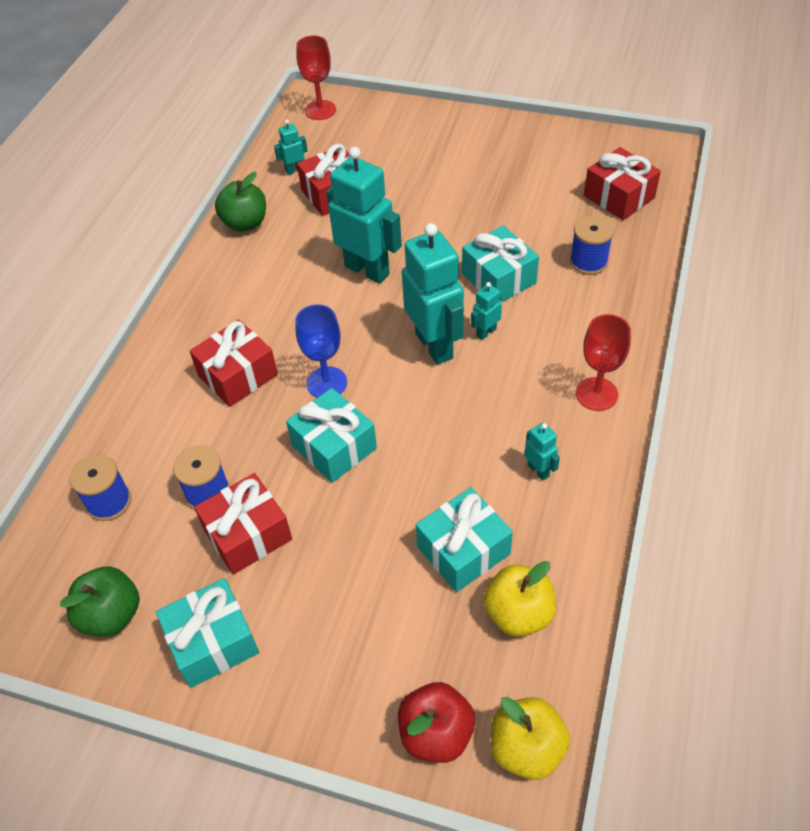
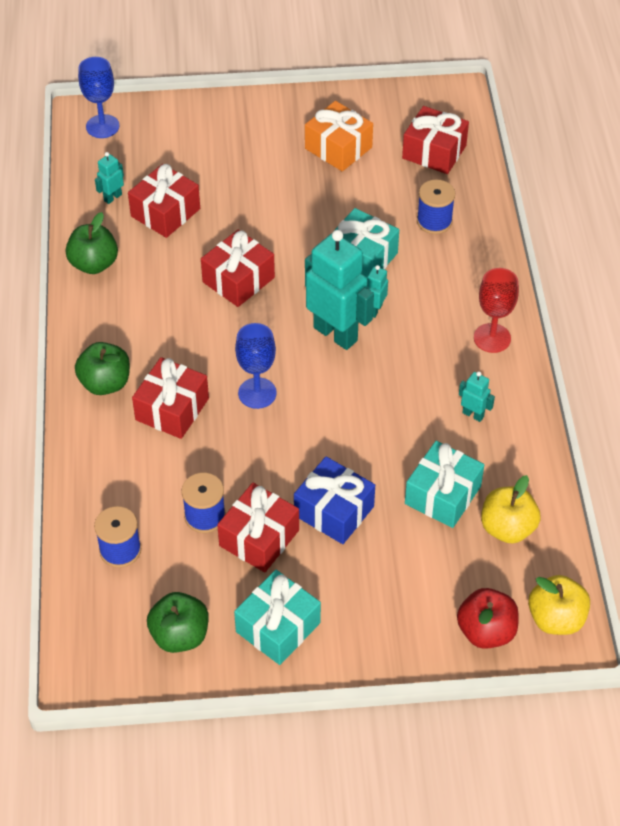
camera: 25 degrees left, 0 degrees up
(192, 333) = (105, 383): none -> green apple
(320, 110) = (102, 126): red goblet -> blue goblet
(334, 447) = (293, 445): turquoise gift -> none
(339, 530) = (334, 511): none -> blue gift
(367, 270) = (238, 280): turquoise robot -> red gift
(525, 173) = (338, 148): none -> orange gift

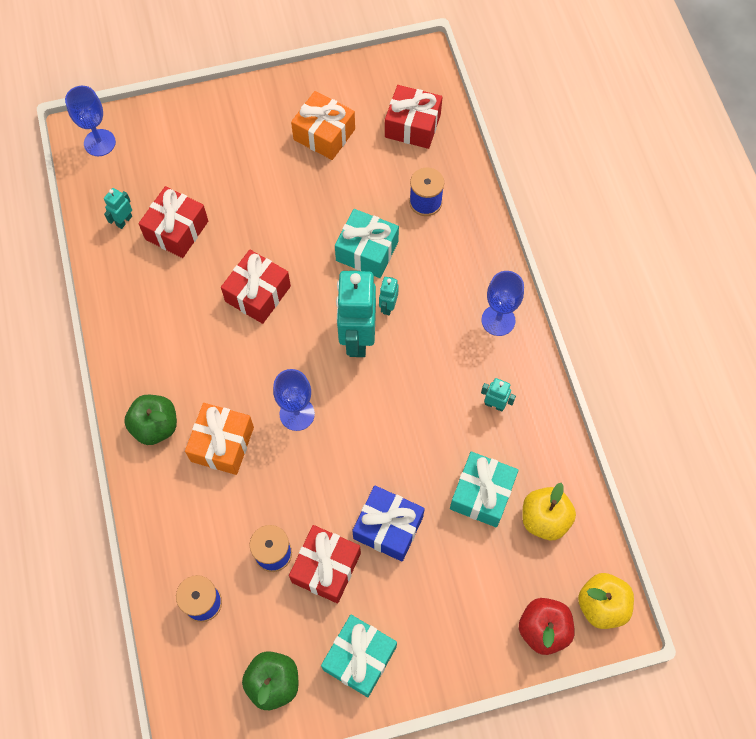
camera: 10 degrees left, 15 degrees up
(94, 264) = (120, 297): green apple -> none
(172, 409) = (222, 444): red gift -> orange gift
(336, 334) = (357, 338): turquoise robot -> turquoise robot turned 120 degrees counterclockwise
(492, 338) = (498, 320): red goblet -> blue goblet

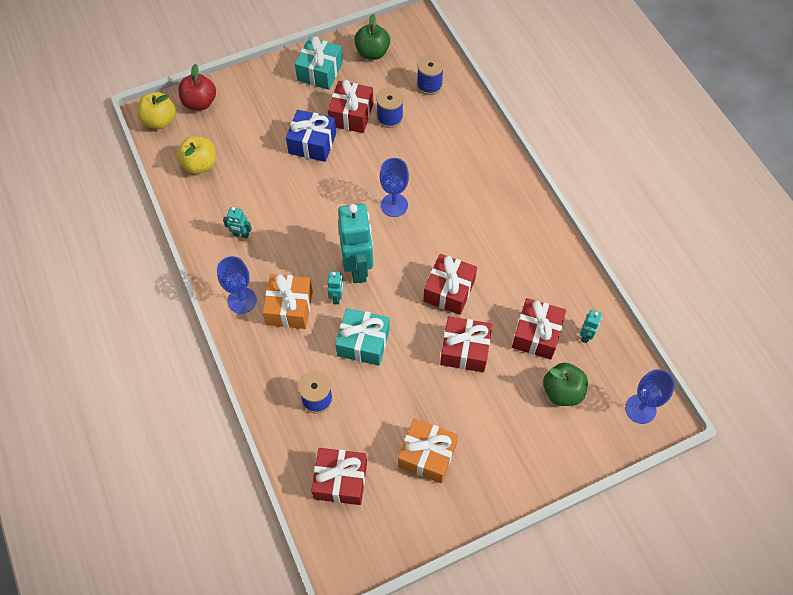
camera: 170 degrees right, 5 degrees down
(155, 426) = (498, 181): green apple -> green apple (562, 391)
(222, 444) = (445, 177): orange gift -> orange gift (289, 307)
(259, 226) = (465, 350): none -> red gift
(482, 494) = (246, 173): turquoise gift -> none

